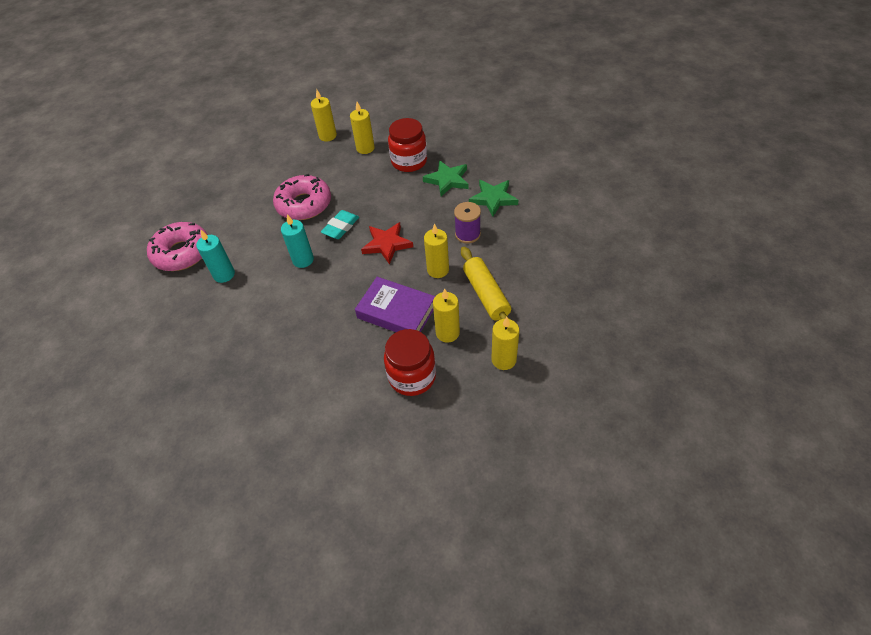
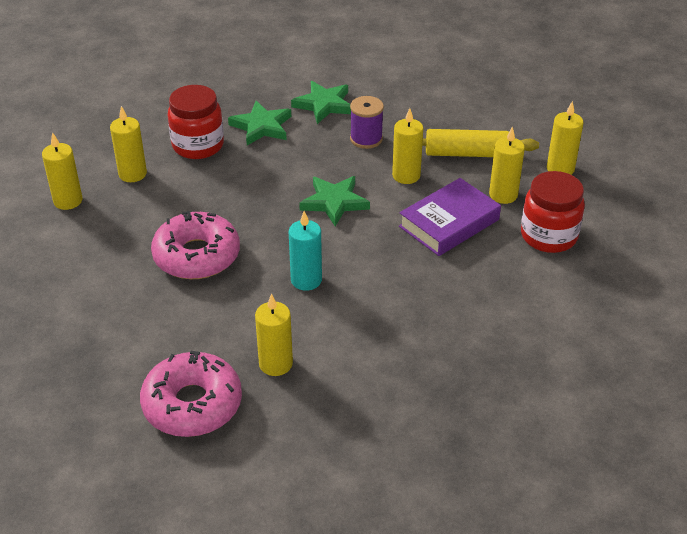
camera: 70 degrees left, 10 degrees down
(224, 274) = (275, 364): turquoise candle -> yellow candle
(341, 227) = (271, 233): turquoise eraser -> none
(387, 244) = (334, 202): red star -> green star

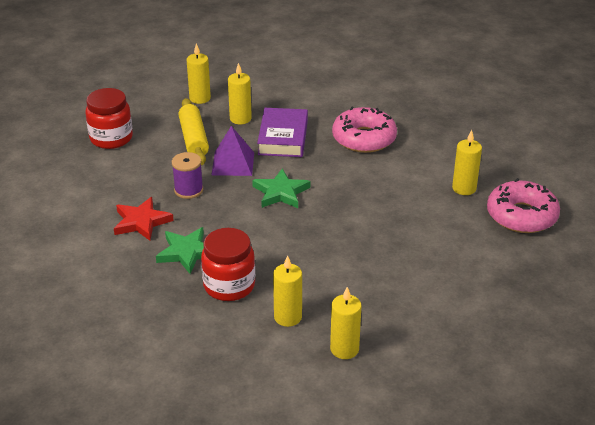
camera: 105 degrees left, 5 degrees down
(197, 256) = (378, 249): pink donut -> pink donut (364, 138)
(306, 280) = (376, 190): turquoise candle -> none
(324, 105) = (141, 222): green star -> red star
(406, 175) = (233, 163): yellow candle -> purple pyramid
(449, 223) = (283, 138): purple book -> purple book turned 60 degrees clockwise
(548, 236) = (279, 98): red jar -> red jar (111, 138)

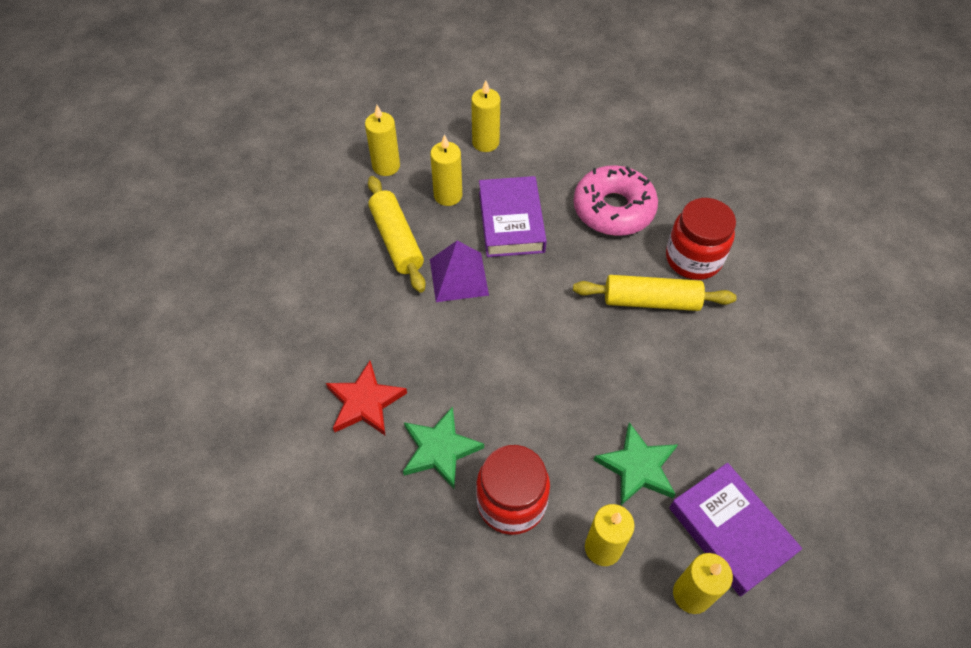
camera: 10 degrees left, 20 degrees up
(111, 138) = (287, 254): red jar -> red jar (693, 258)
(188, 190) = (413, 334): purple spool -> none
(281, 192) = (534, 320): green star -> green star (638, 467)
(373, 191) = (651, 301): none -> yellow rolling pin
(386, 320) = (730, 531): none -> purple book
(464, 188) = (760, 278): yellow candle -> yellow candle (485, 142)
(521, 216) = (843, 316): pink donut -> none

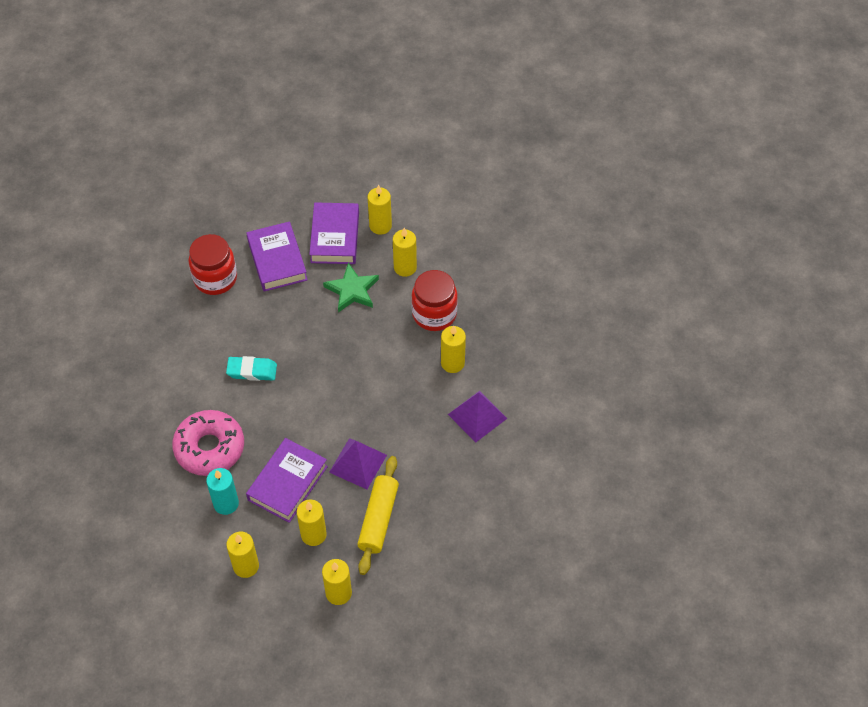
camera: 145 degrees left, 0 degrees up
(365, 402) = (477, 416): red star -> purple pyramid
(439, 449) = (452, 363): green star -> yellow candle
(550, 175) = (226, 503): none -> turquoise candle
(651, 301) = (252, 371): yellow rolling pin -> turquoise eraser
(693, 258) = (196, 380): red jar -> red jar (215, 278)
(762, 447) = (277, 260): none -> purple book

